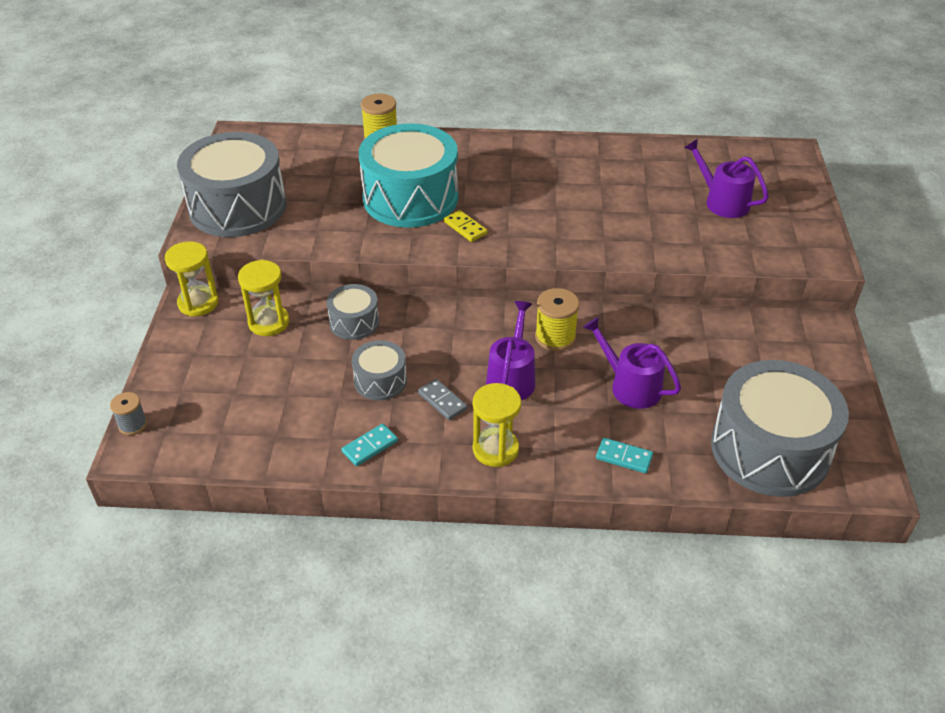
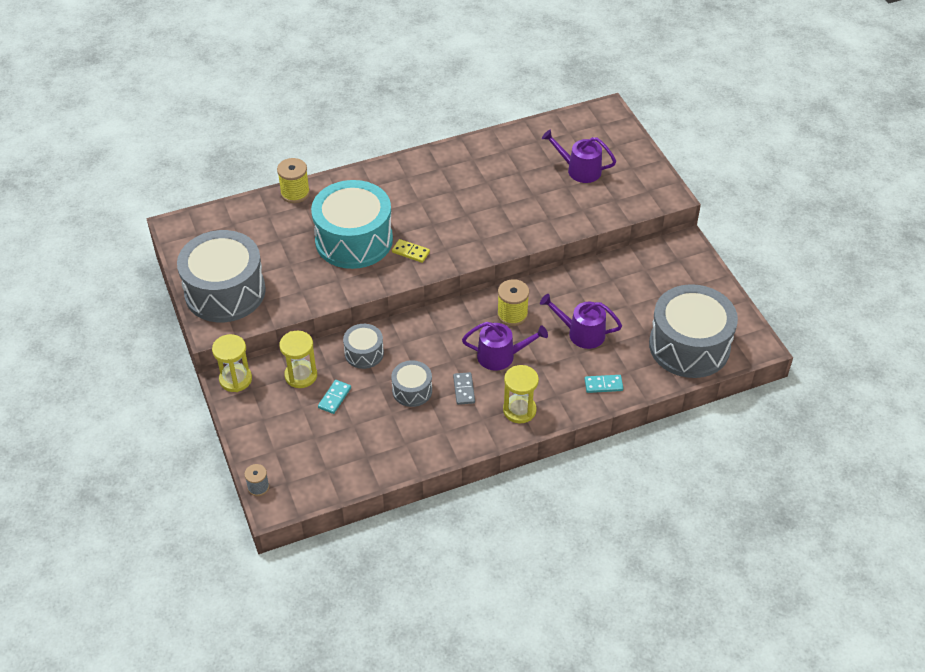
camera: 25 degrees left, 5 degrees up
(370, 446) = (436, 439): turquoise domino -> turquoise domino (334, 398)
(442, 401) = (464, 389): grey domino -> grey domino turned 60 degrees clockwise
(511, 378) = (500, 356): purple watering can -> purple watering can turned 105 degrees clockwise

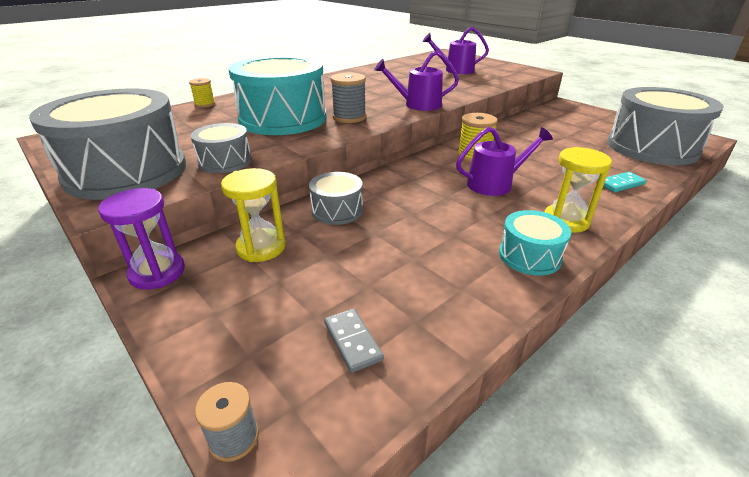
camera: 20 degrees left, 15 degrees down
(235, 379) = (157, 272): yellow hourglass -> purple hourglass
(295, 193) = (205, 104): yellow spool -> yellow spool, size x0.64
(334, 398) = (322, 260): turquoise domino -> none
(410, 252) = (349, 117): yellow domino -> grey spool
(412, 390) = (422, 231): grey drum -> grey drum (225, 161)
(464, 389) = (484, 217): grey domino -> grey domino (353, 341)
(466, 432) = (529, 256): none -> turquoise drum
(582, 333) = (552, 156): purple watering can -> purple watering can (418, 105)

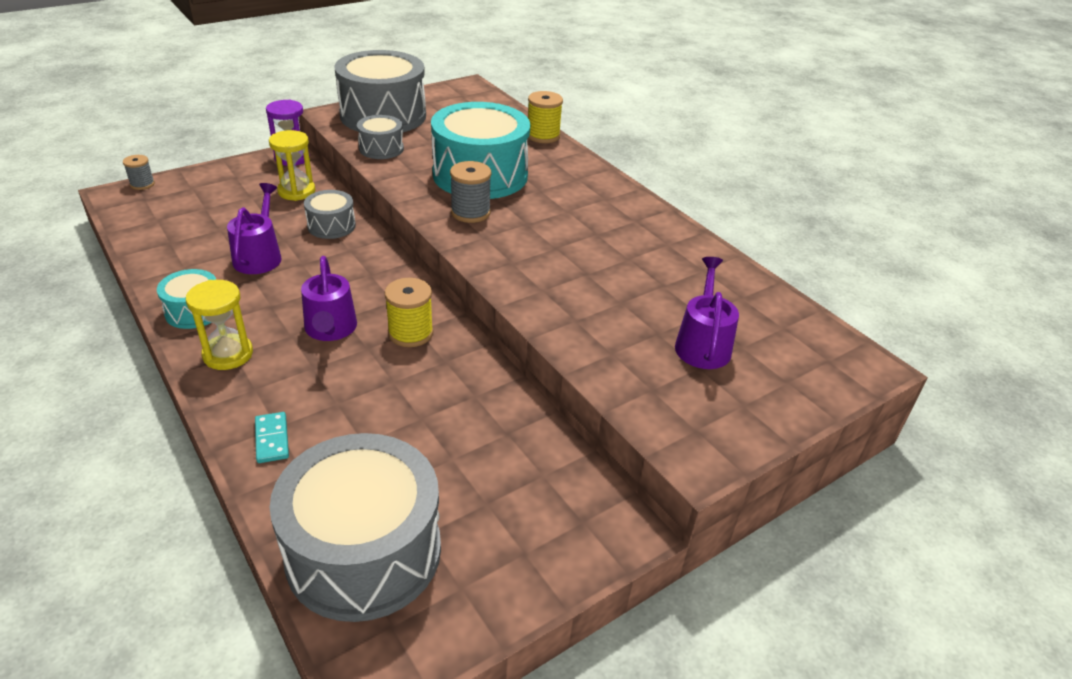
camera: 95 degrees right, 5 degrees up
(205, 104) = (543, 136): yellow spool -> yellow spool, size x1.57
(353, 341) = (173, 218): grey domino -> none
(418, 105) = (504, 267): purple watering can -> purple watering can (259, 256)

